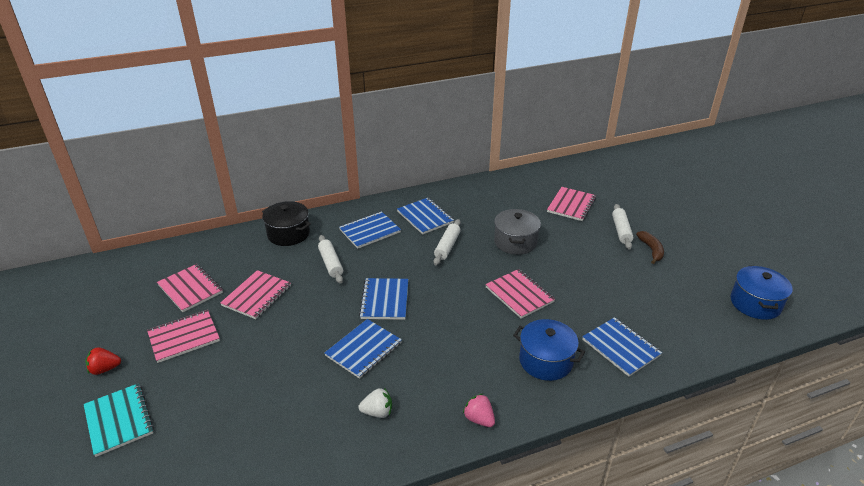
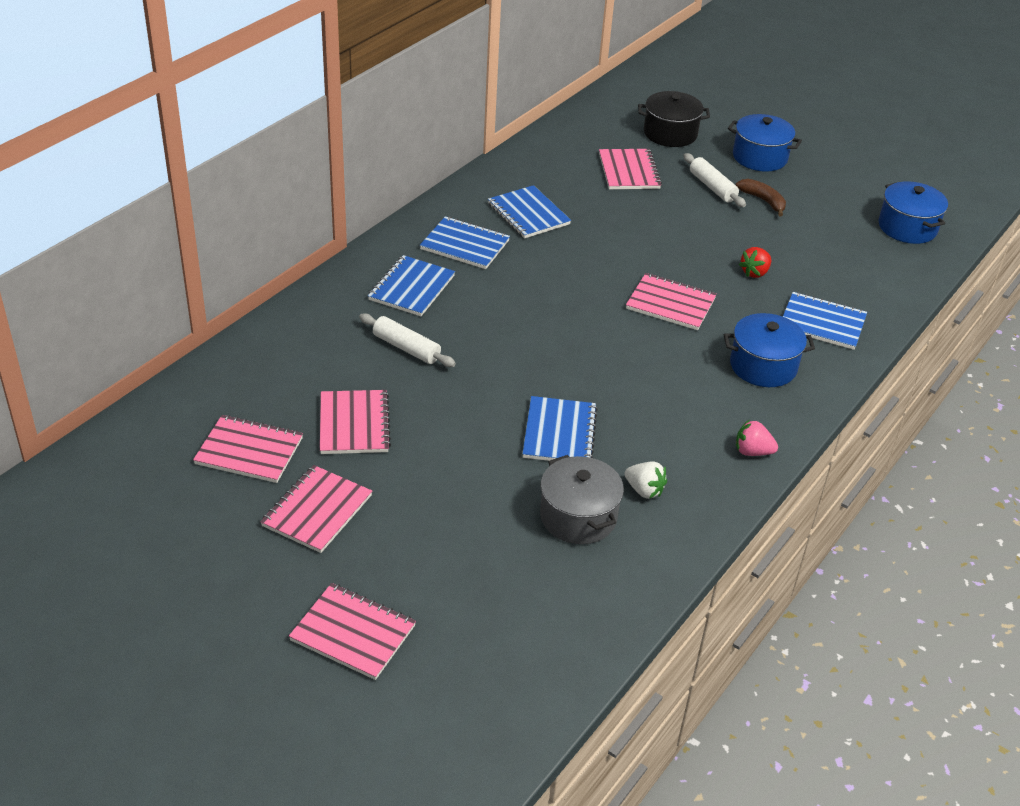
camera: 35 degrees left, 5 degrees up
(105, 369) = (256, 590): red strawberry -> red strawberry (755, 273)
(119, 420) = (353, 633): turquoise notebook -> pink notebook
(288, 234) = (302, 330): black pot -> black pot (670, 133)
(377, 412) = (644, 490): white strawberry -> white strawberry turned 75 degrees clockwise
(385, 300) = (524, 367): blue notebook -> blue notebook (528, 214)
(447, 246) = (532, 274): white rolling pin -> none
(515, 242) = (607, 241): grey pot -> grey pot (578, 517)
(675, 222) = (760, 157): none -> blue pot

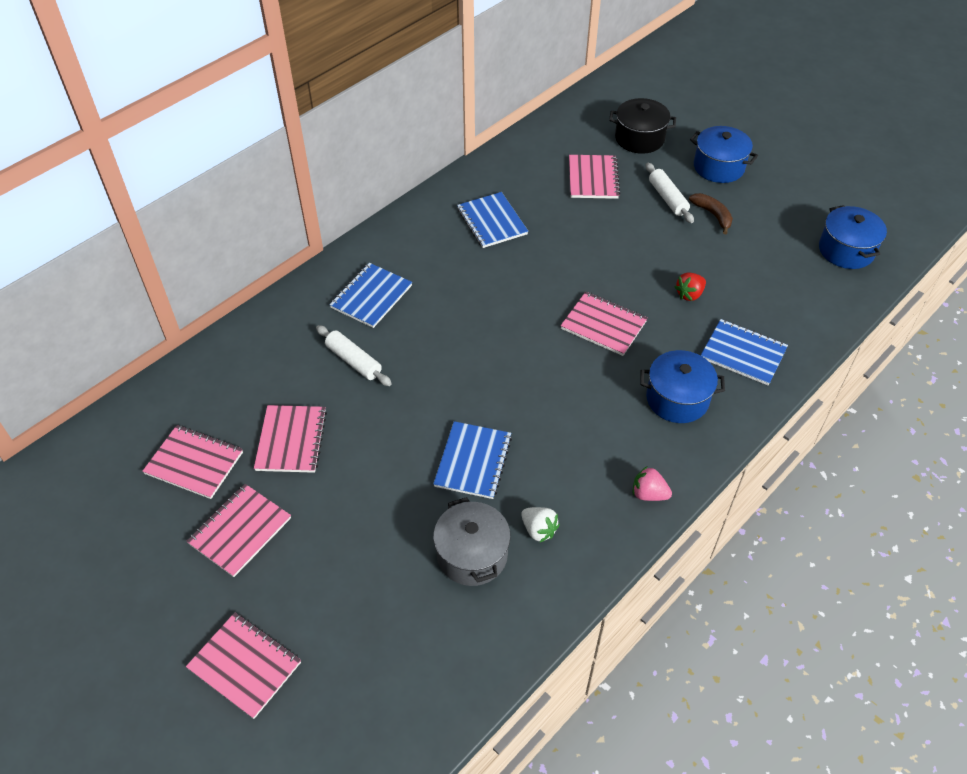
camera: 10 degrees right, 10 degrees up
(465, 245) = (428, 253): blue notebook -> none

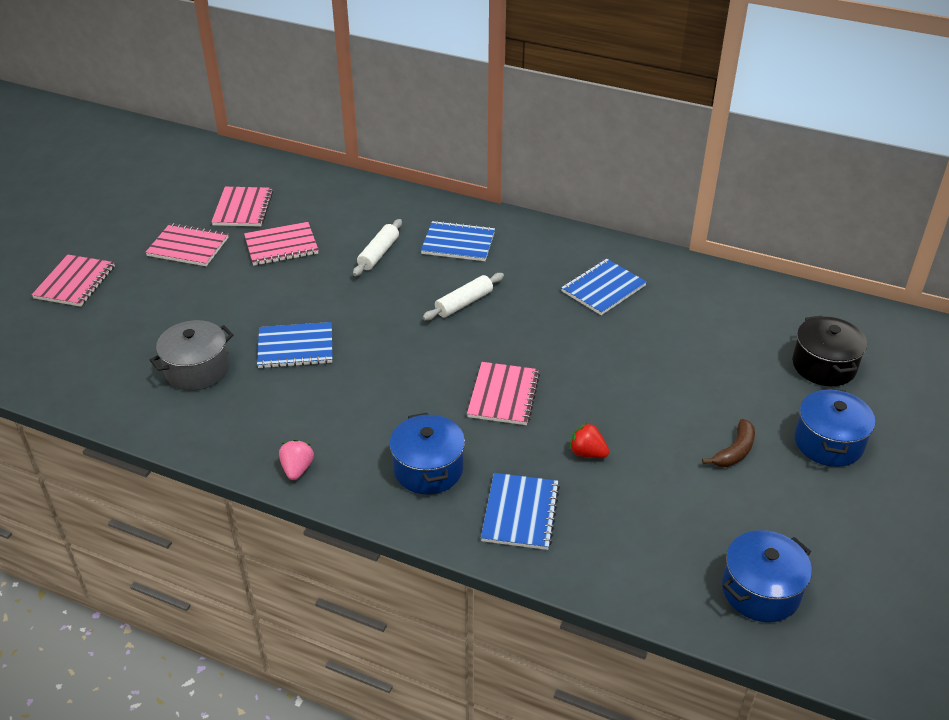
camera: 70 degrees right, 10 degrees down
(538, 530) = (233, 404): white strawberry -> none
(593, 178) = (723, 343): pink notebook -> none
(667, 198) = (735, 408): white rolling pin -> white rolling pin (464, 303)

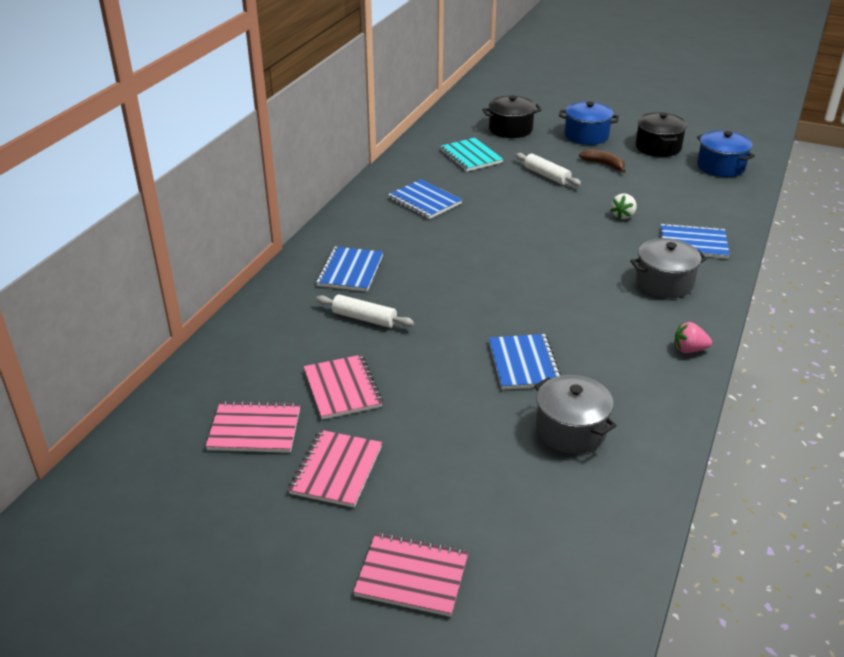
camera: 90 degrees left, 5 degrees down
(428, 469) = (664, 282): blue pot -> grey pot
(464, 303) = (447, 267): white rolling pin -> white rolling pin (546, 176)
(503, 395) = (568, 248): pink notebook -> none
(587, 453) = (623, 215): red strawberry -> white strawberry
(727, 326) = (470, 156): none -> turquoise notebook
(812, 522) = (658, 147): none -> black pot

